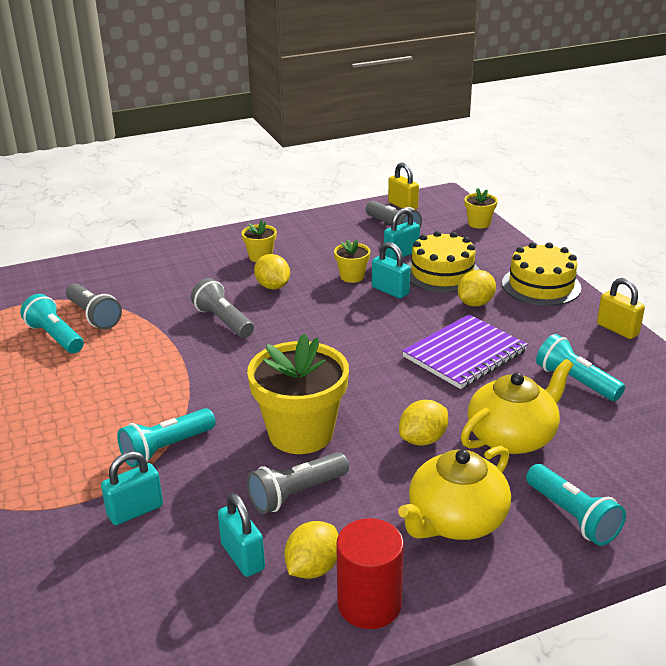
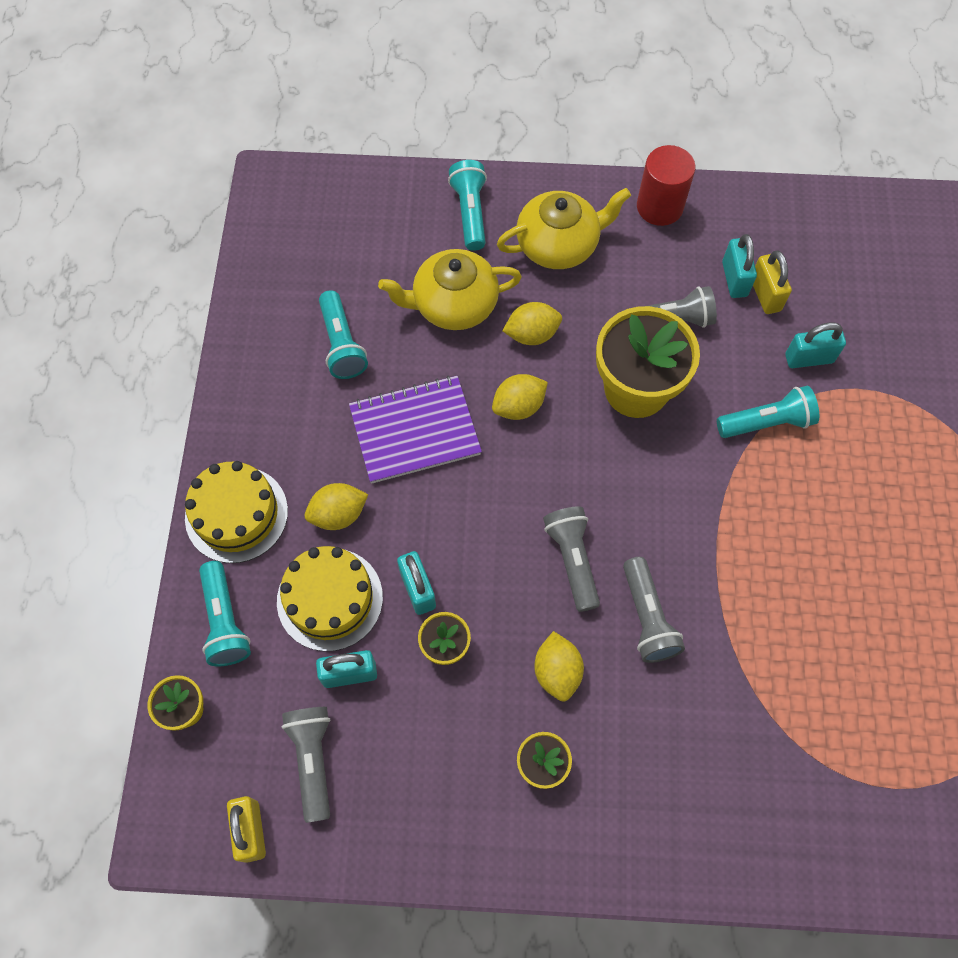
camera: 155 degrees left, 35 degrees up
(55, 337) = (860, 678): turquoise flashlight -> turquoise flashlight (225, 621)
(93, 316) = (806, 707): grey flashlight -> grey flashlight (572, 560)
(313, 568) = (686, 249): yellow lemon -> yellow lemon (518, 406)
(617, 329) = (230, 398): yellow padlock -> yellow padlock (765, 295)

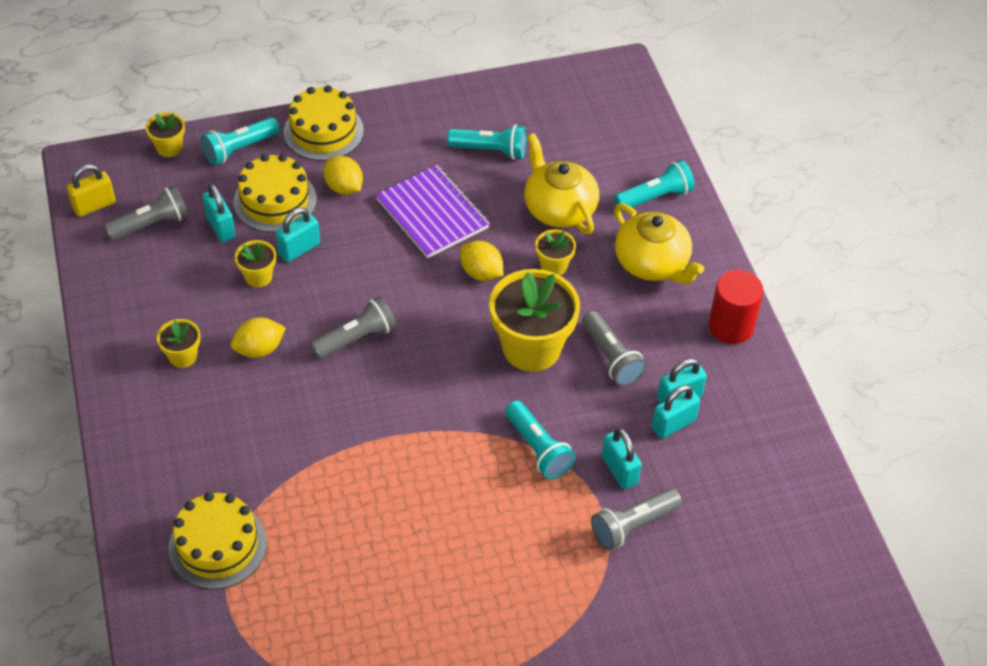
camera: 70 degrees right, 15 degrees down
(342, 344) = (490, 150): turquoise flashlight -> turquoise flashlight turned 135 degrees counterclockwise
(532, 334) = (553, 266): yellow lemon -> yellow flower pot
(647, 618) = (323, 398): grey flashlight -> grey flashlight (633, 525)
(765, 295) = (673, 424): yellow padlock -> turquoise padlock
(822, 782) = (218, 545): none -> yellow cake

